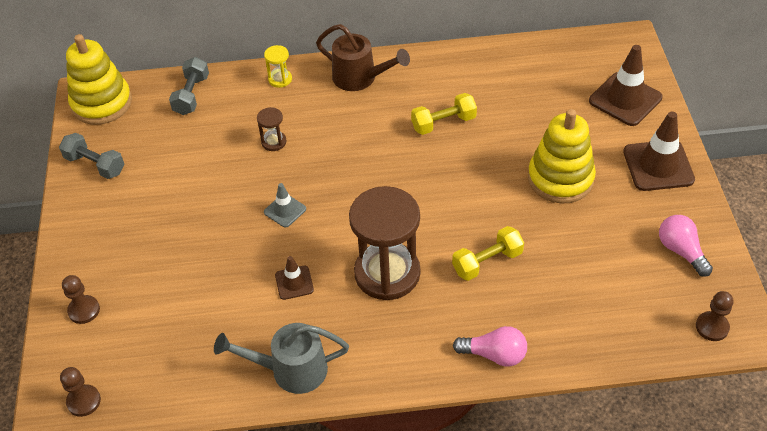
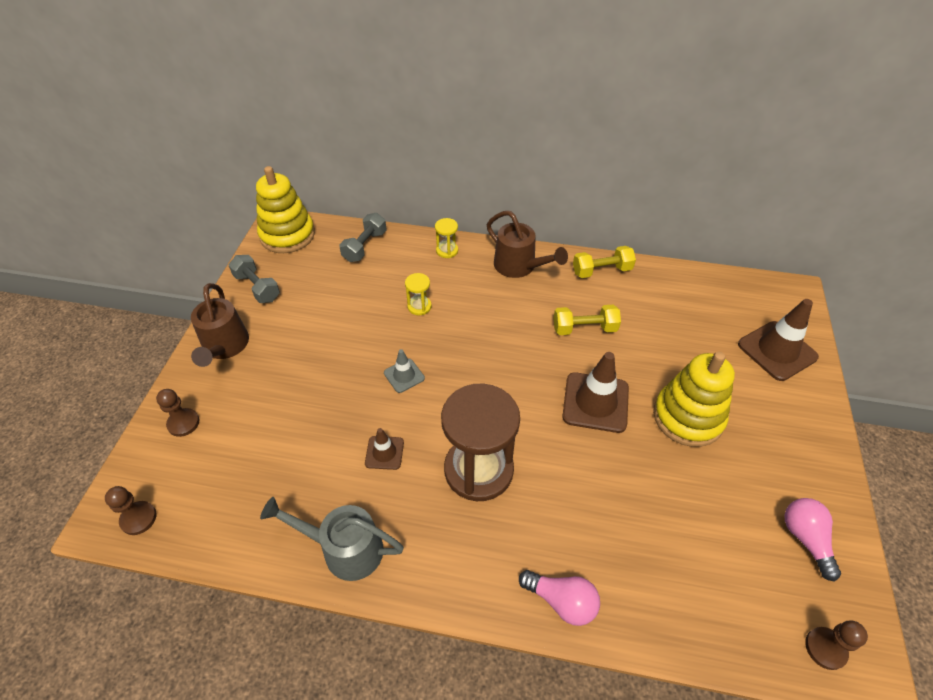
camera: 15 degrees right, 0 degrees up
(90, 231) = (225, 347): none -> brown watering can
(274, 142) = (419, 306): brown hourglass -> yellow hourglass
(487, 262) = (585, 488): yellow dumbbell -> yellow dumbbell (601, 271)
(658, 166) = (798, 431): brown traffic cone -> brown traffic cone (595, 402)

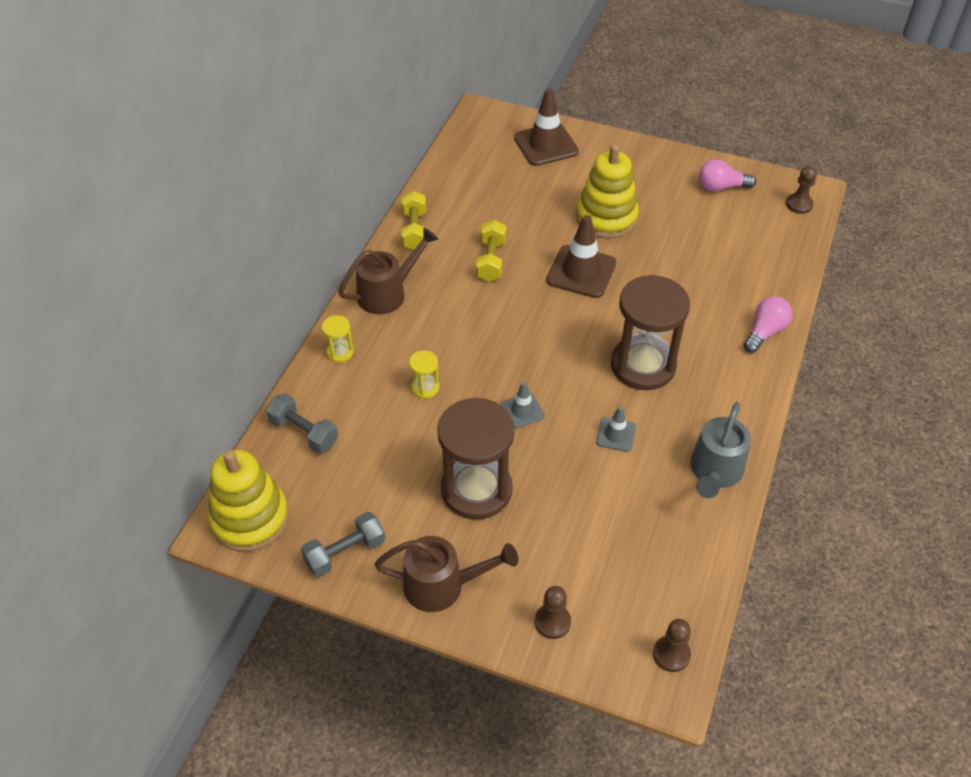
camera: 80 degrees left, 0 degrees up
(315, 355) = (476, 489): none -> brown hourglass
(384, 453) = (616, 435): brown traffic cone -> grey traffic cone

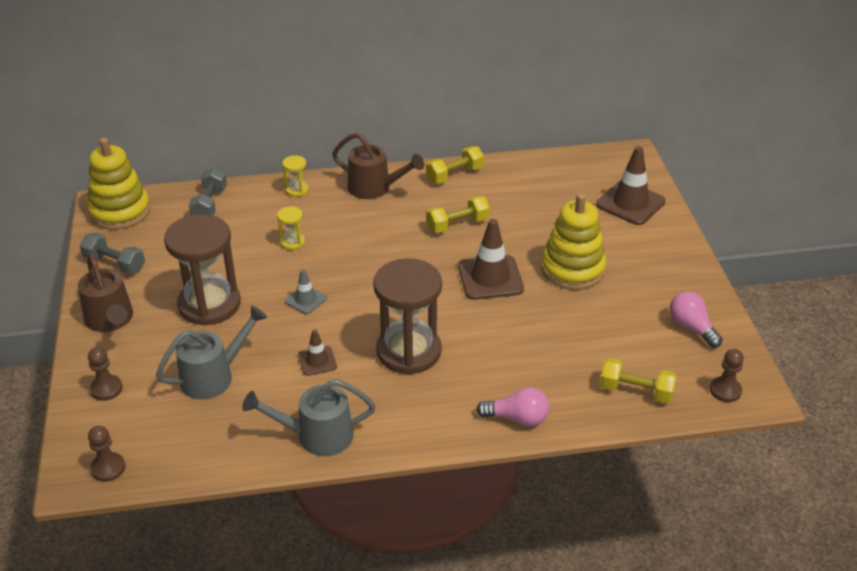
camera: 60 degrees right, 10 degrees down
(588, 522) = (214, 376): none -> grey watering can
(616, 435) = (317, 361): grey traffic cone -> brown traffic cone
(773, 251) = (636, 391): none -> yellow dumbbell

